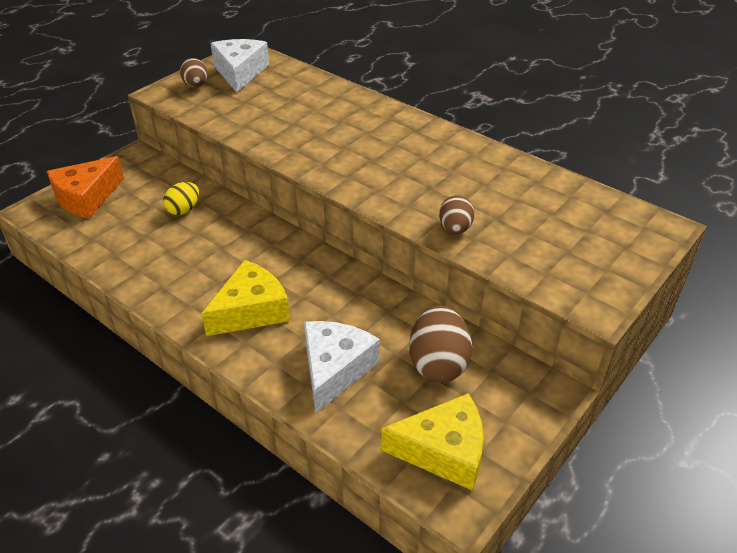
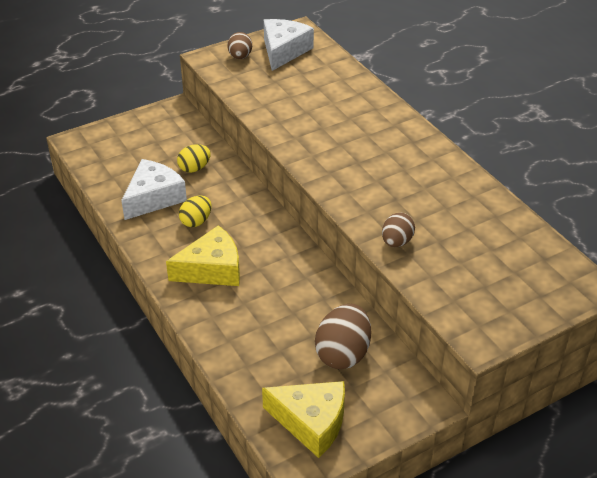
camera: 20 degrees right, 0 degrees up
(87, 197) = (121, 139): orange cheese -> none
(210, 264) = (196, 221): none -> yellow egg
(334, 369) = (256, 335): white cheese -> white cheese (153, 198)

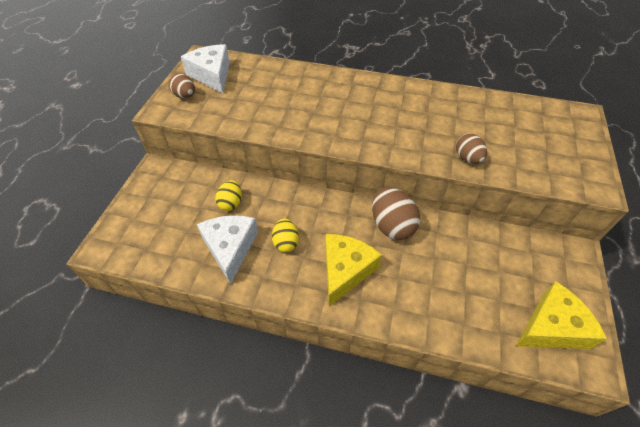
camera: 45 degrees left, 10 degrees up
(343, 353) = (498, 260): brown egg -> brown egg (391, 225)

